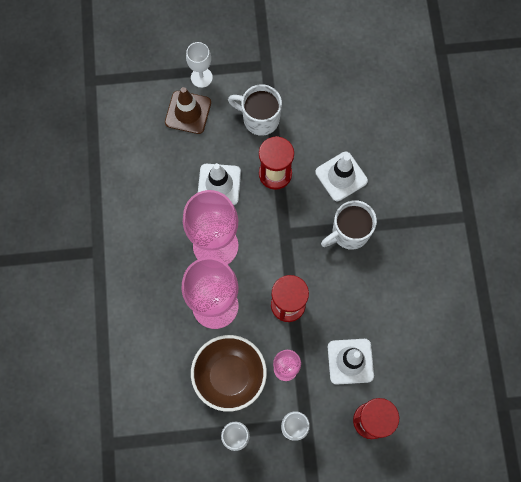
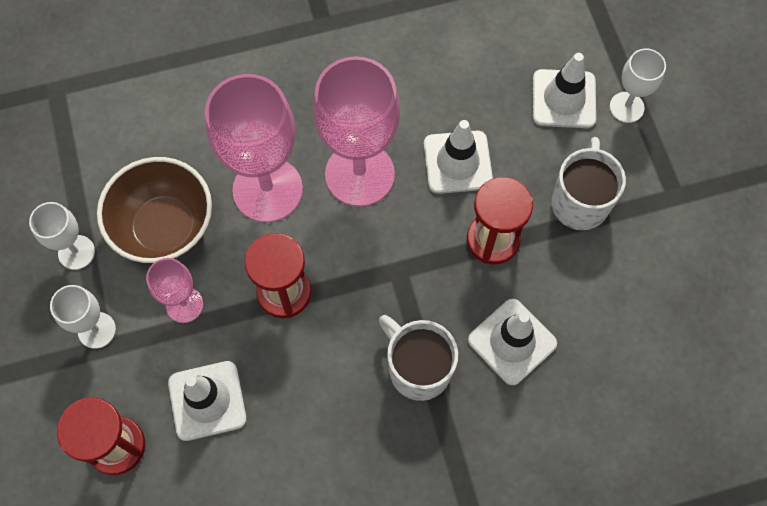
camera: 80 degrees right, 5 degrees down
(188, 112) = (563, 99): brown traffic cone -> white traffic cone

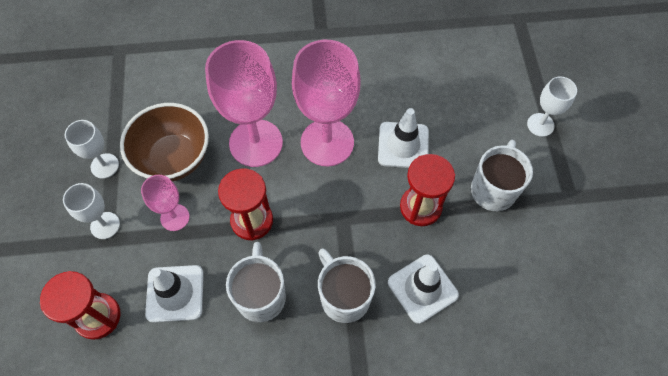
camera: 10 degrees right, 5 degrees down
(315, 385) = (261, 295): none -> white mug
(563, 99) = (492, 111): white traffic cone -> none

